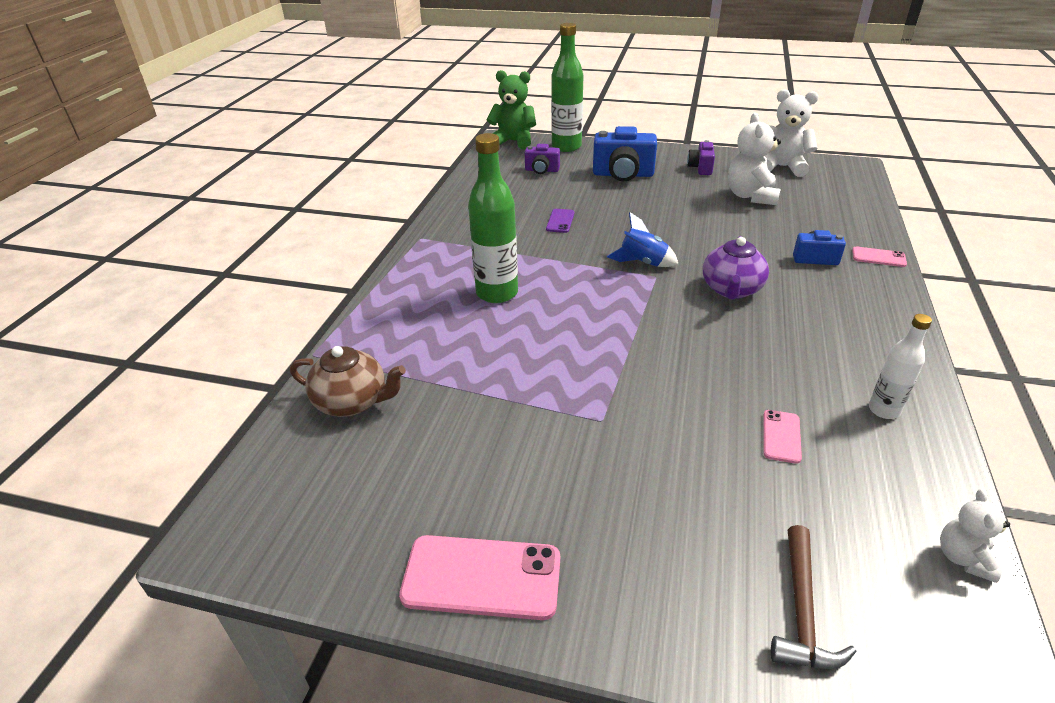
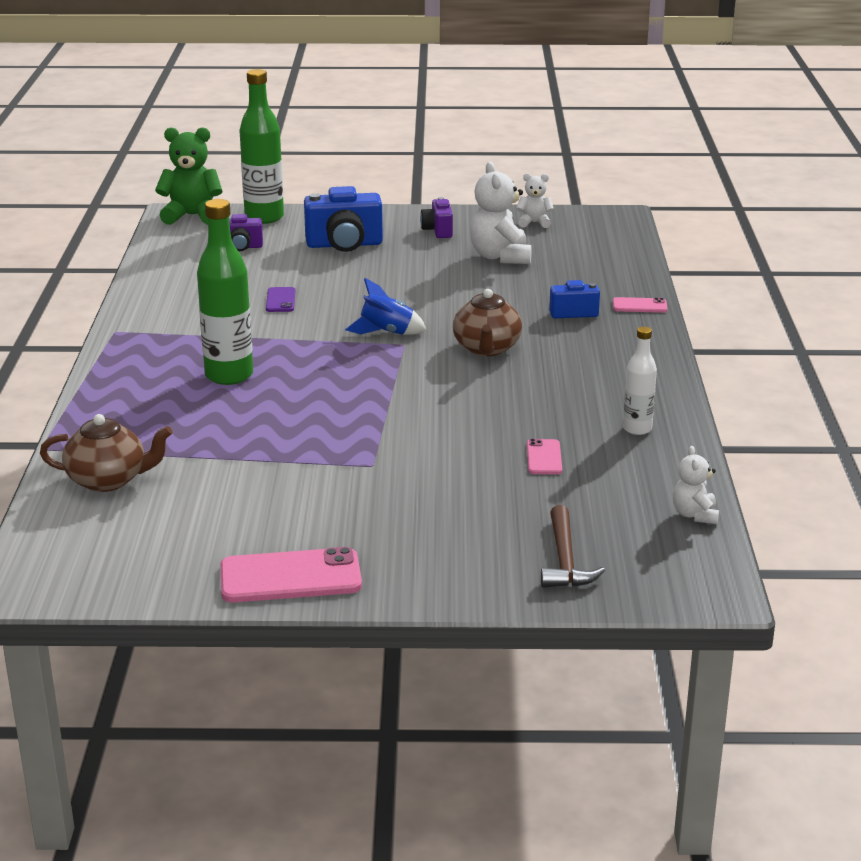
camera: 15 degrees left, 10 degrees down
(731, 290) = (487, 349): purple teapot -> brown teapot
(782, 167) = (534, 223): white teddy bear -> white teddy bear, size x0.56

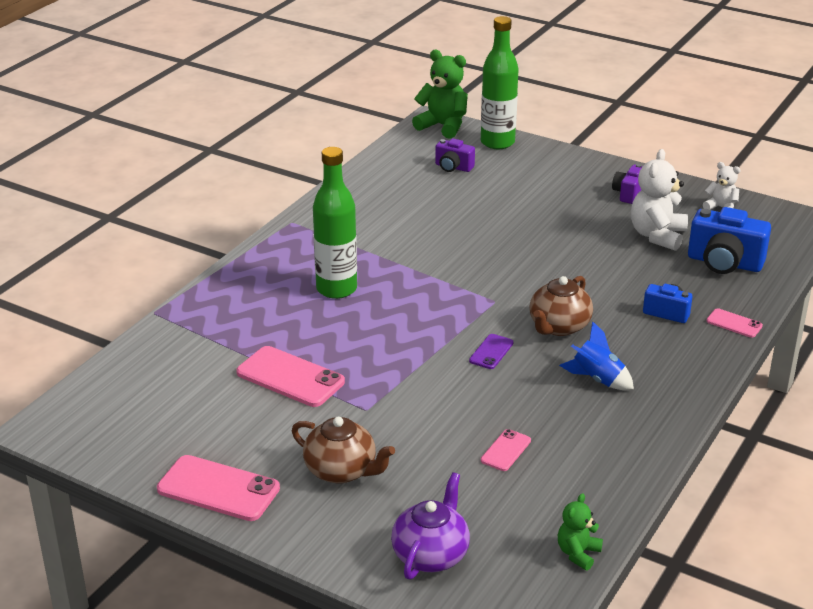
camera: 30 degrees right, 5 degrees up
(108, 480) = (173, 356): brown teapot -> brown teapot (342, 471)
(262, 461) = (290, 377): none -> pink phone
(280, 300) = (438, 228): purple phone -> purple phone (491, 352)
(344, 245) = (537, 187): blue camera -> blue camera (724, 263)
(387, 332) = (492, 285): blue rocket -> blue rocket (597, 379)
(565, 560) = (431, 554): brown hammer -> purple teapot
(637, 429) = (610, 450): white bottle -> none
(695, 515) = (578, 553): white teddy bear -> green teddy bear

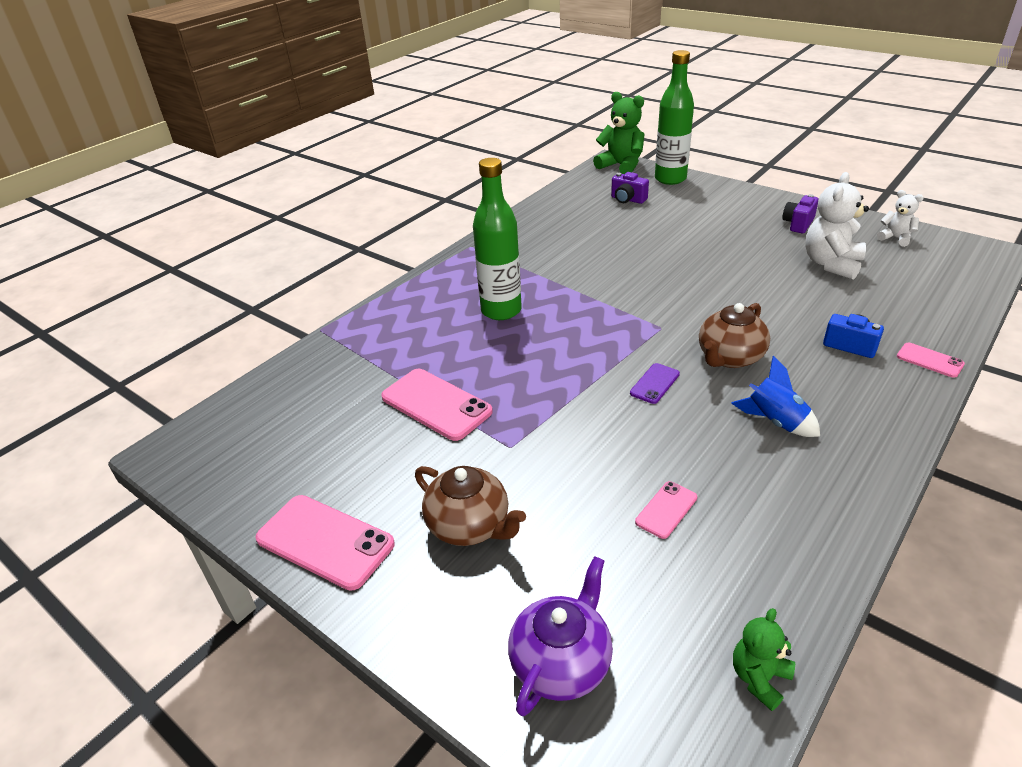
camera: 10 degrees right, 5 degrees up
(724, 263) = (908, 293): blue camera -> none

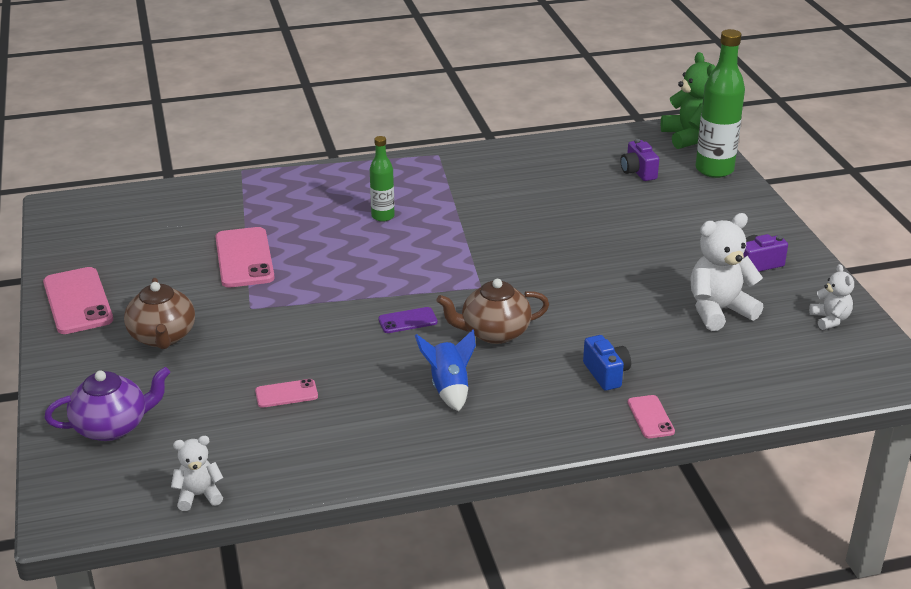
camera: 35 degrees right, 5 degrees down
(501, 311) = (383, 216): green bottle -> green bottle, size x0.57
(759, 678) = (199, 495): green teddy bear -> white teddy bear

